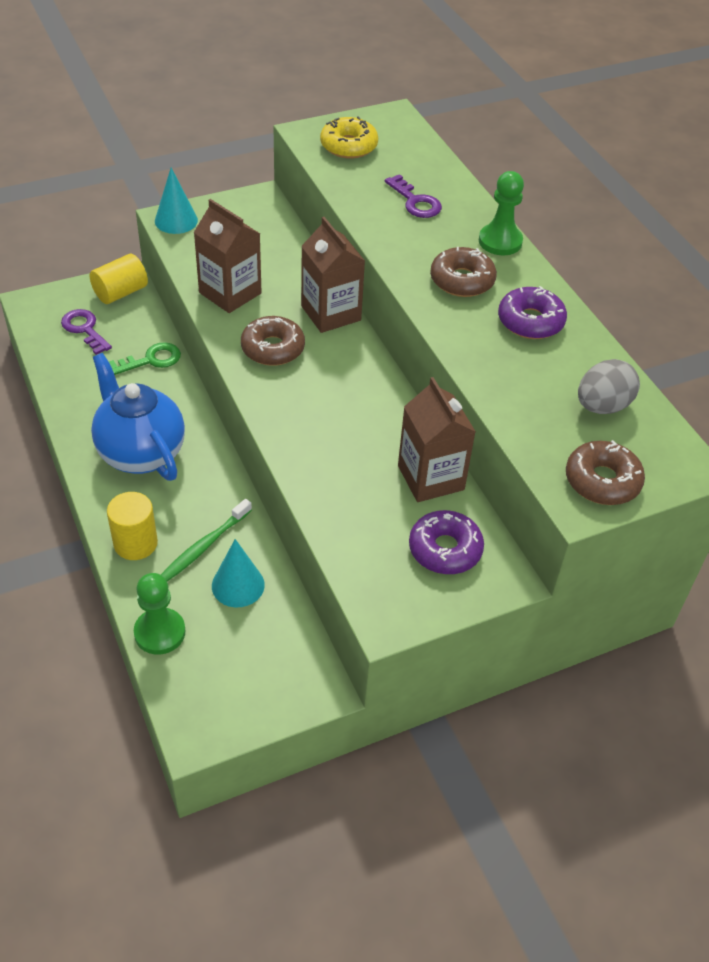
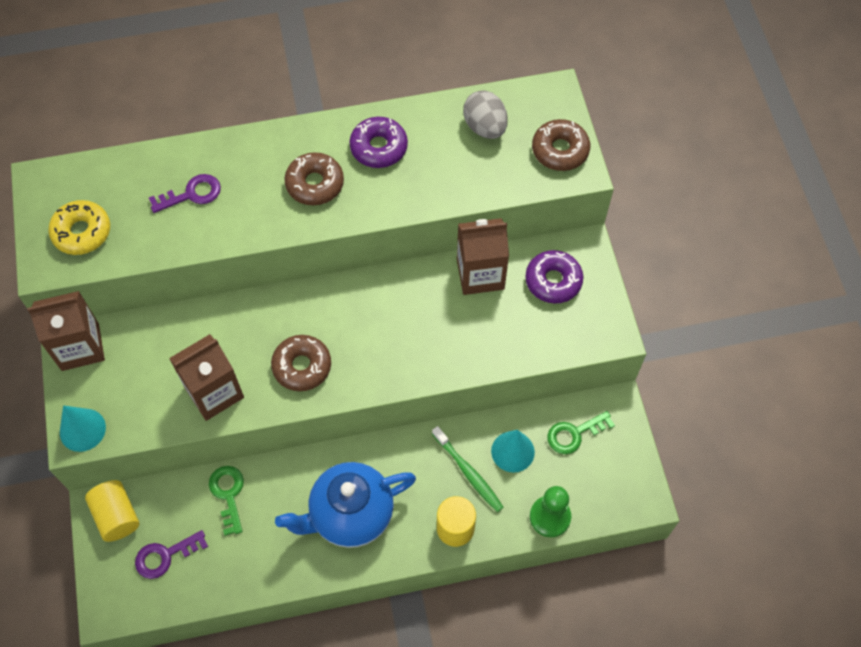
camera: 75 degrees left, 15 degrees up
(273, 646) = (574, 434): none -> green key
(331, 313) = (266, 310): brown carton -> brown carton (80, 347)
(500, 241) = (269, 142): green pawn -> none

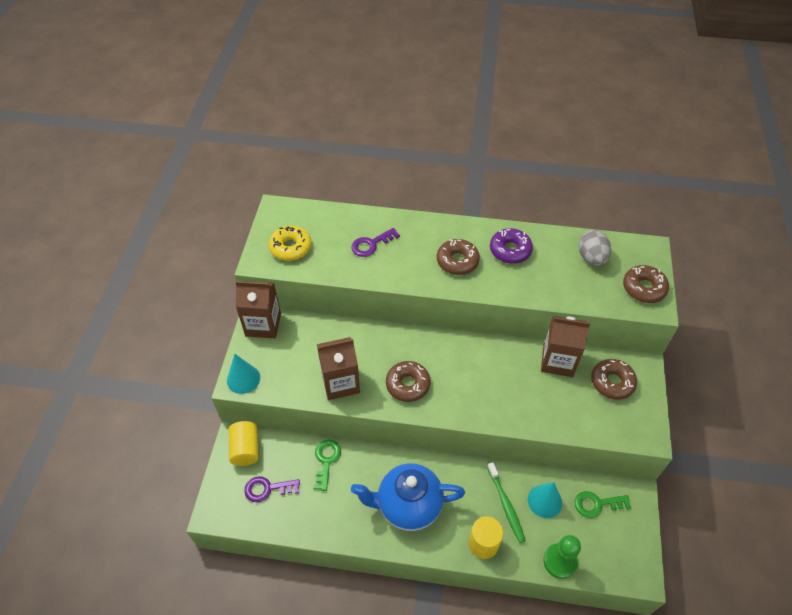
camera: 20 degrees right, 10 degrees down
(191, 194) = (371, 244): purple key -> purple key turned 150 degrees clockwise
(553, 281) = (612, 382): purple donut -> brown donut

